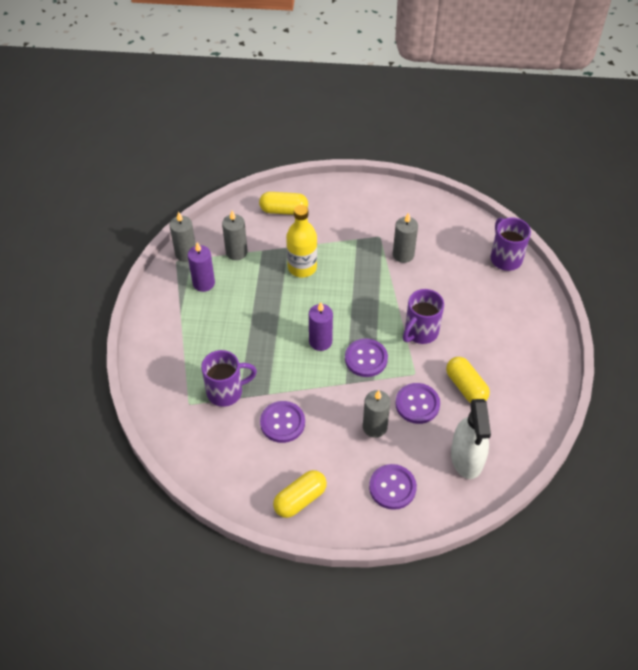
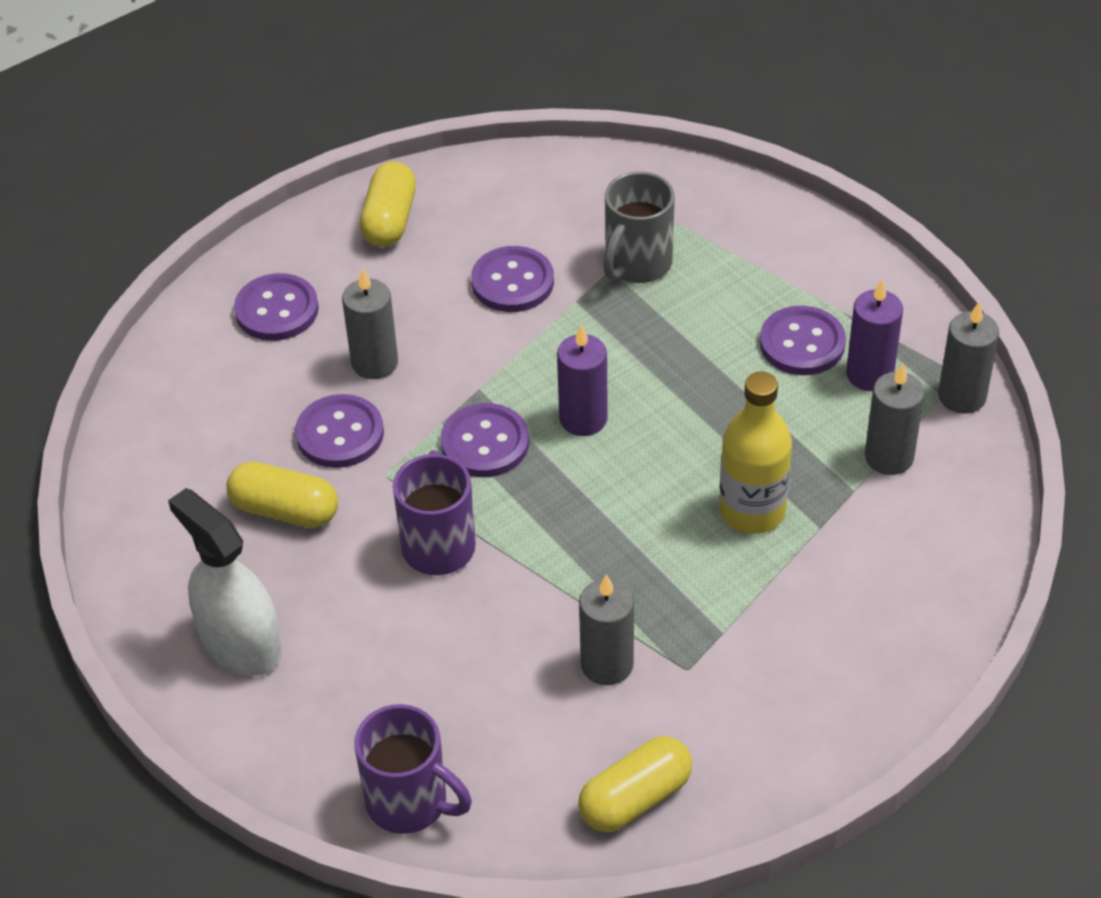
camera: 140 degrees right, 5 degrees down
(210, 311) = (802, 343): none -> purple button
(226, 392) = (637, 264): purple mug -> grey mug
(284, 210) = (914, 589): yellow capsule -> yellow capsule (635, 798)
(467, 457) = (200, 413): white spray bottle -> white spray bottle (240, 643)

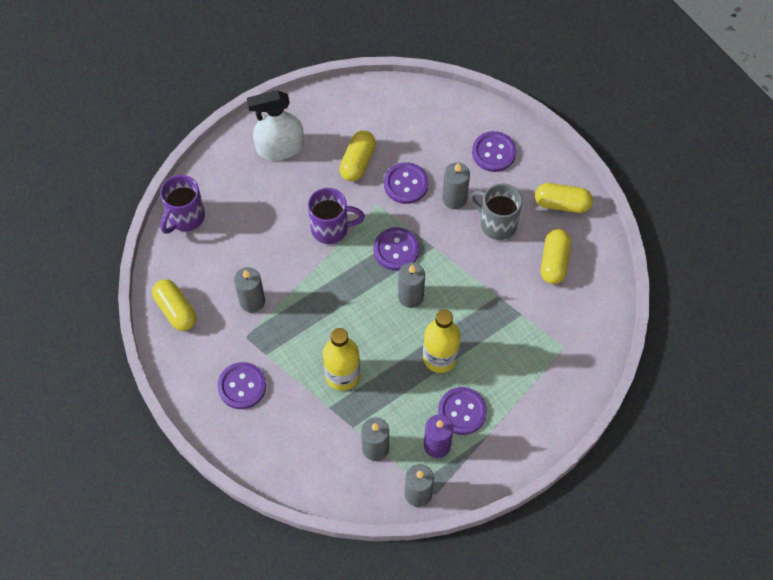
camera: 90 degrees right, 15 degrees up
(240, 643) = (280, 147): white spray bottle -> white spray bottle turned 150 degrees counterclockwise
(506, 230) = (554, 262): none -> yellow capsule
(512, 282) = (513, 264): purple button -> purple button (242, 386)
(583, 419) = (410, 296): purple candle -> grey candle
(637, 264) = (526, 328): grey mug -> grey mug (497, 223)
(702, 375) = (440, 357): none -> yellow bottle

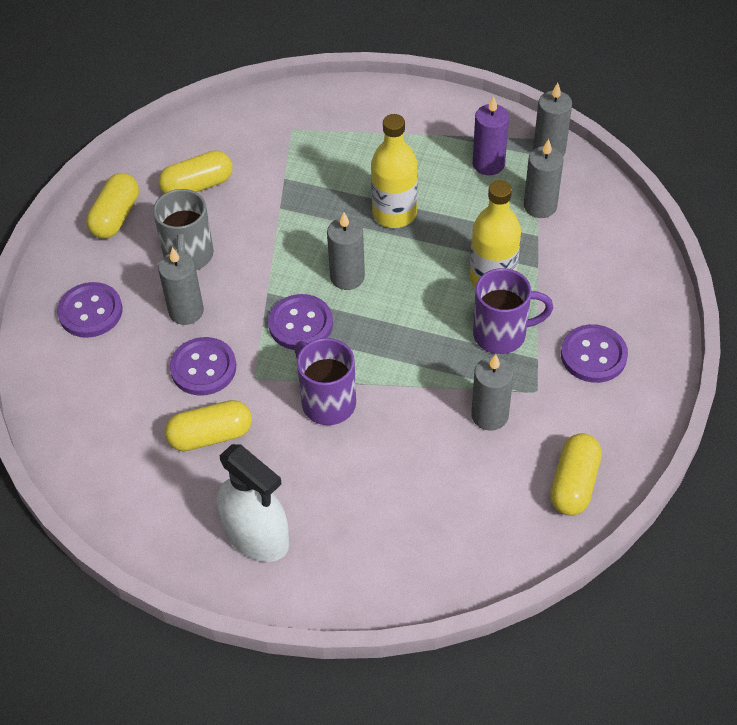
camera: 125 degrees left, 10 degrees down
(185, 217) = (448, 568): purple mug -> purple mug (502, 334)
(462, 411) = (435, 165): purple button -> none
(562, 204) = (115, 216): yellow capsule -> yellow capsule turned 45 degrees clockwise

